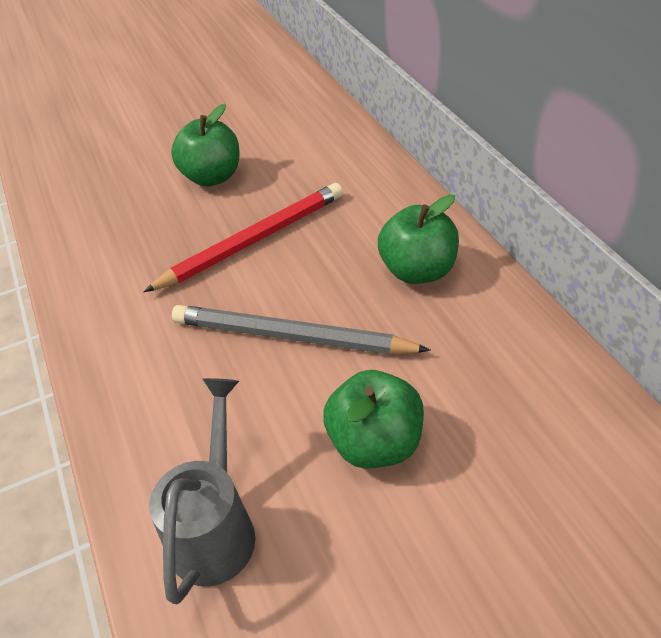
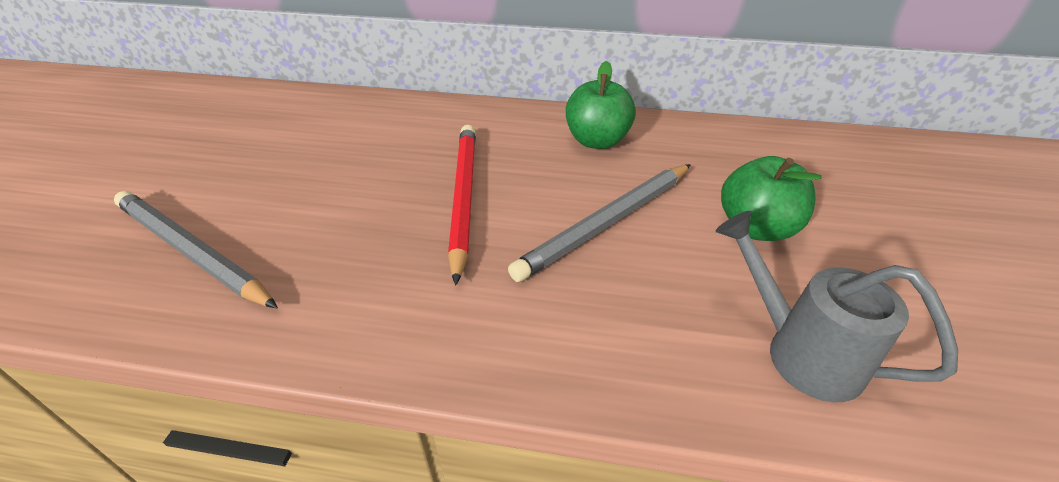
camera: 60 degrees left, 5 degrees down
(101, 169) = (191, 251): none -> grey pencil
(212, 177) = (339, 185): green apple -> none

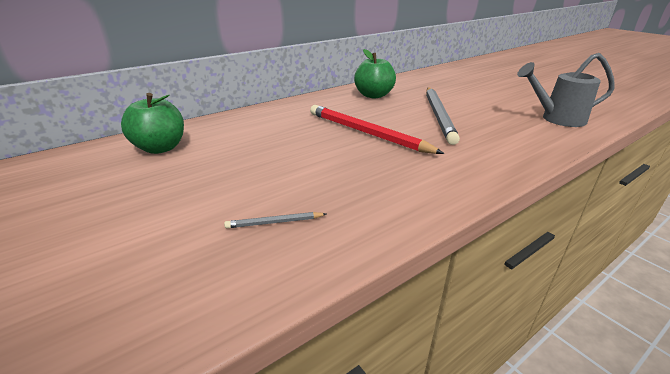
camera: 45 degrees left, 10 degrees down
(191, 251) = (274, 222): grey pencil -> grey pencil, size x0.42
(756, 228) = (481, 98): green apple -> green apple (160, 148)

